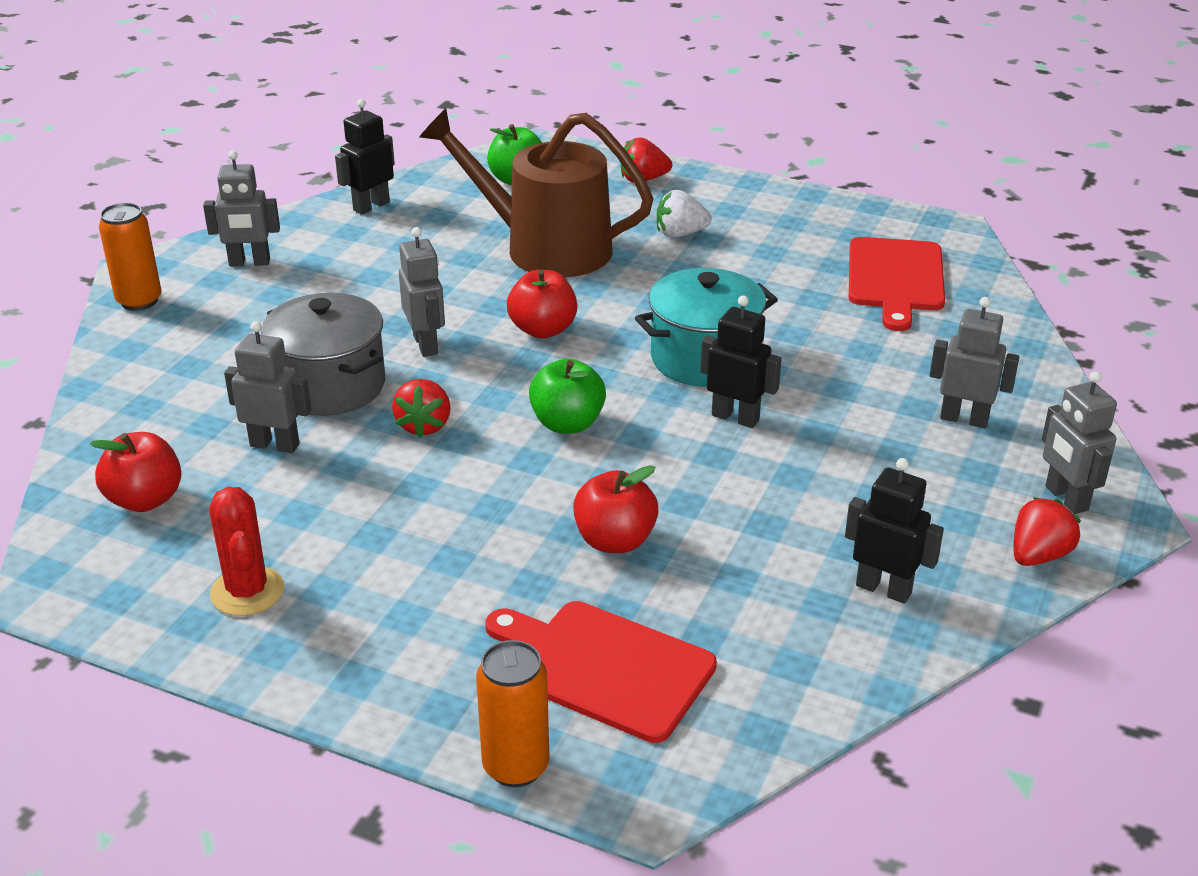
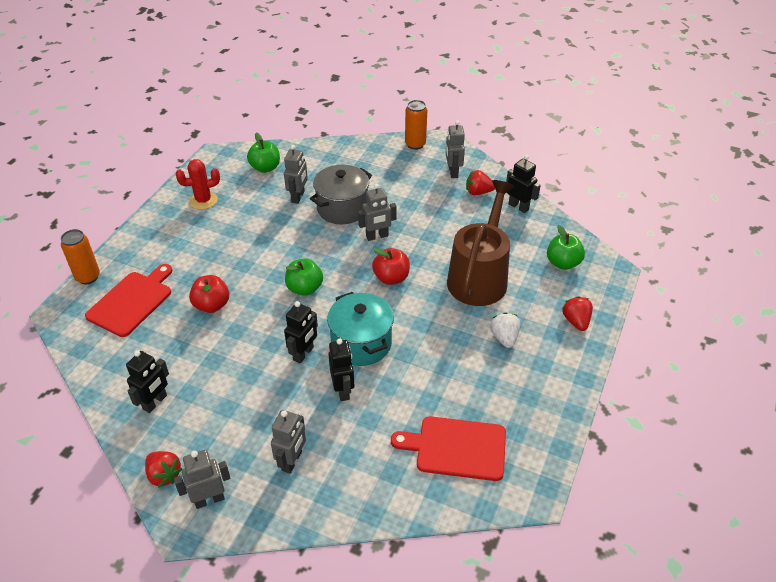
camera: 90 degrees right, 10 degrees up
(145, 499) = (265, 168): red apple -> green apple
(424, 425) = (308, 240): red strawberry -> red strawberry (478, 192)
(810, 374) = (343, 390): none -> black robot

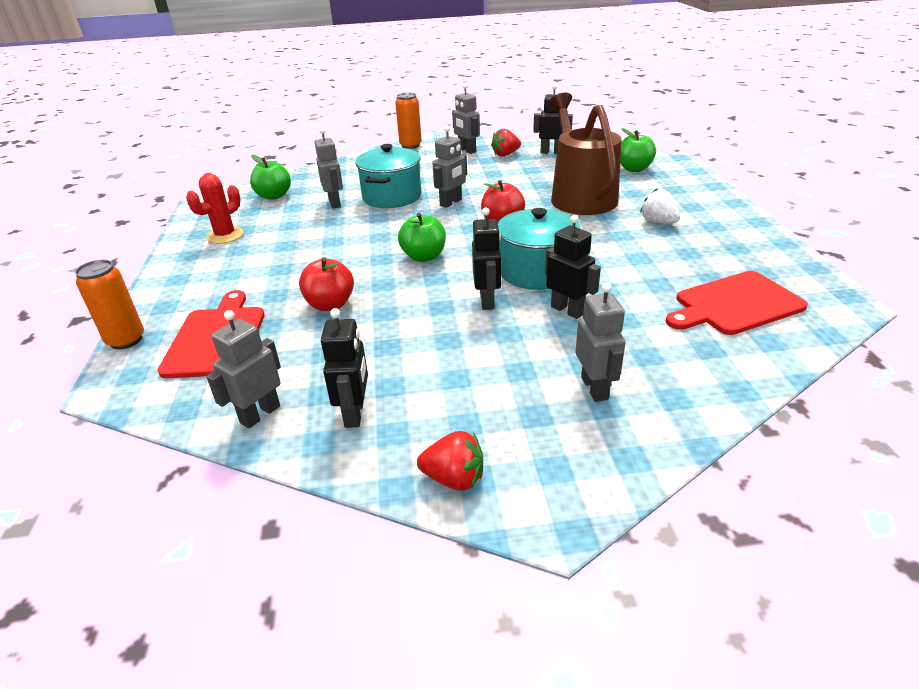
camera: 30 degrees left, 10 degrees down
(209, 499) = (546, 472): grey robot -> grey robot (260, 414)
(342, 208) = (392, 197): grey pot -> turquoise pot
(576, 321) = (697, 194): red strawberry -> none

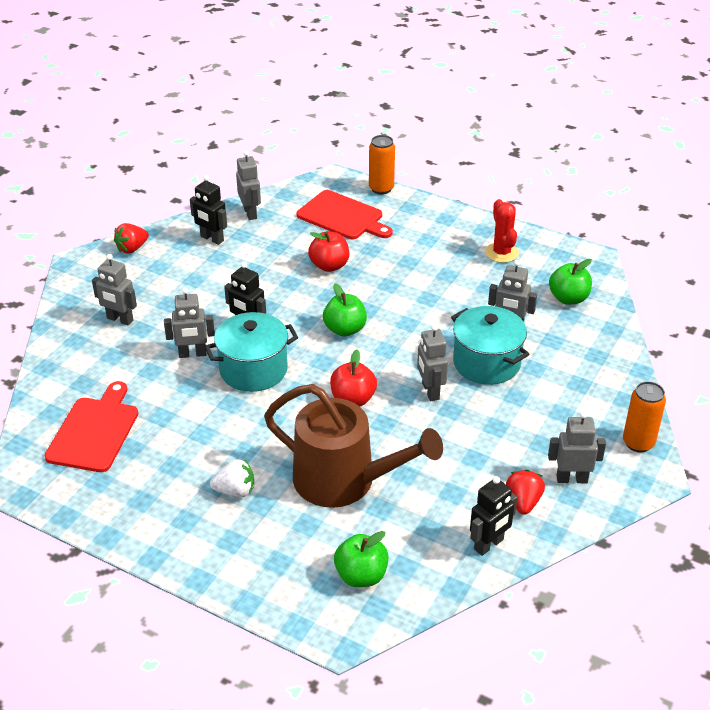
camera: 125 degrees right, 5 degrees up
(567, 310) = (192, 354): black robot -> grey robot

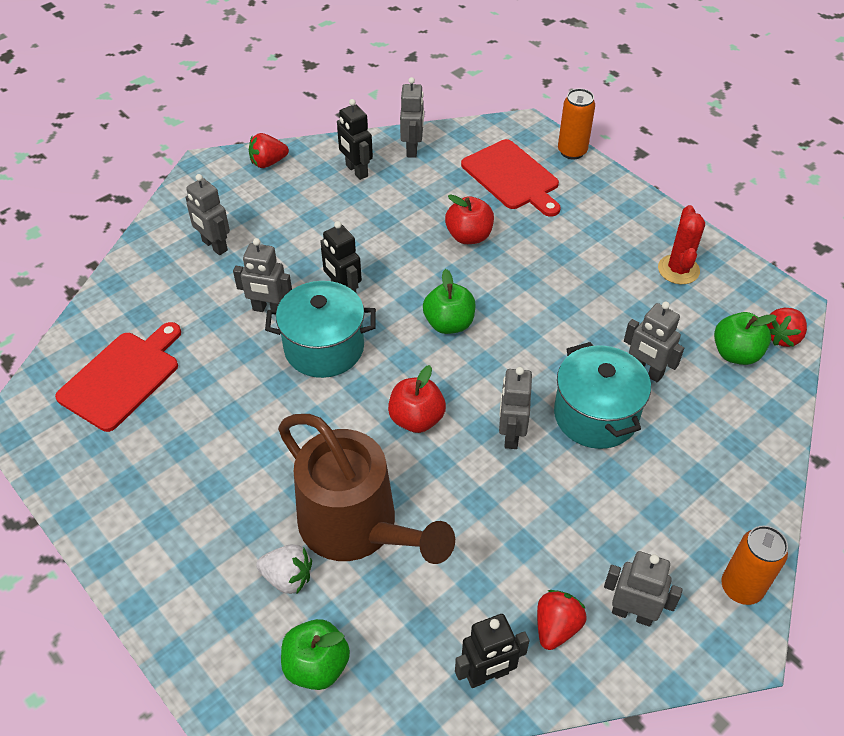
camera: 20 degrees right, 10 degrees up
(235, 491) = (231, 501): white strawberry -> white strawberry (287, 578)
(596, 280) = (782, 337): none -> red strawberry

